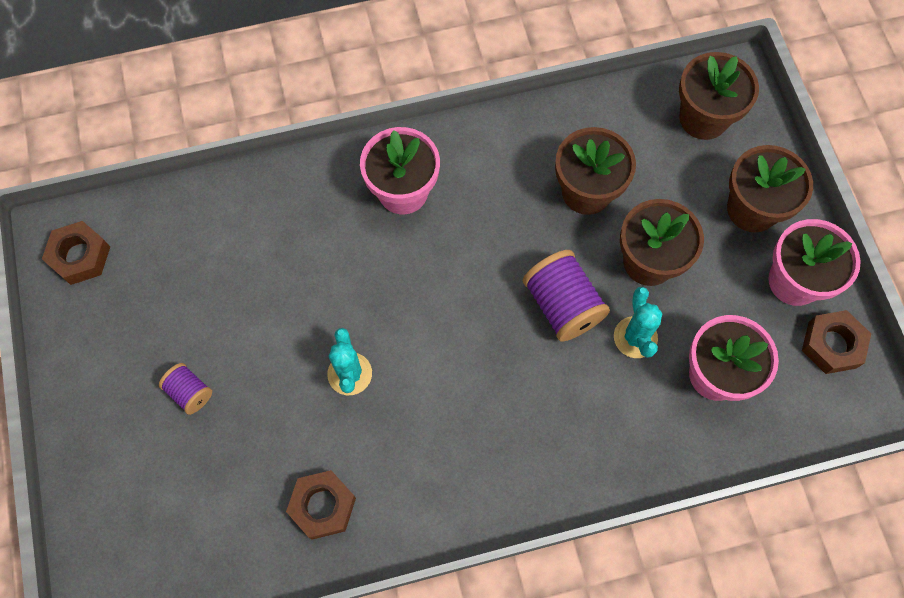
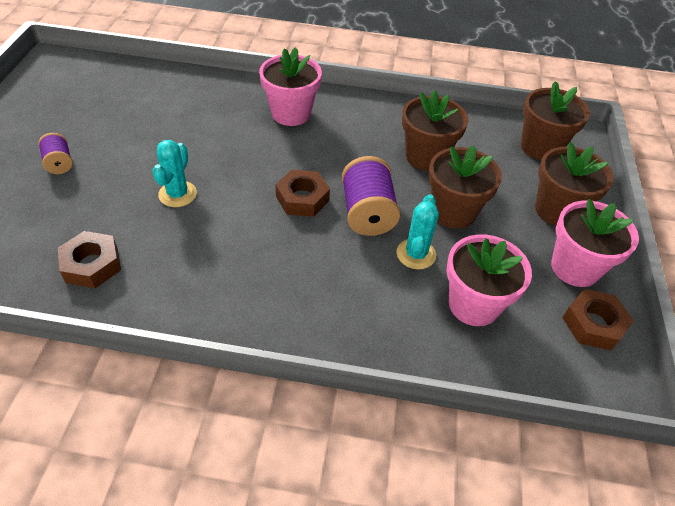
camera: 20 degrees right, 20 degrees down
(80, 256) = (56, 75): brown nut -> brown nut (302, 198)

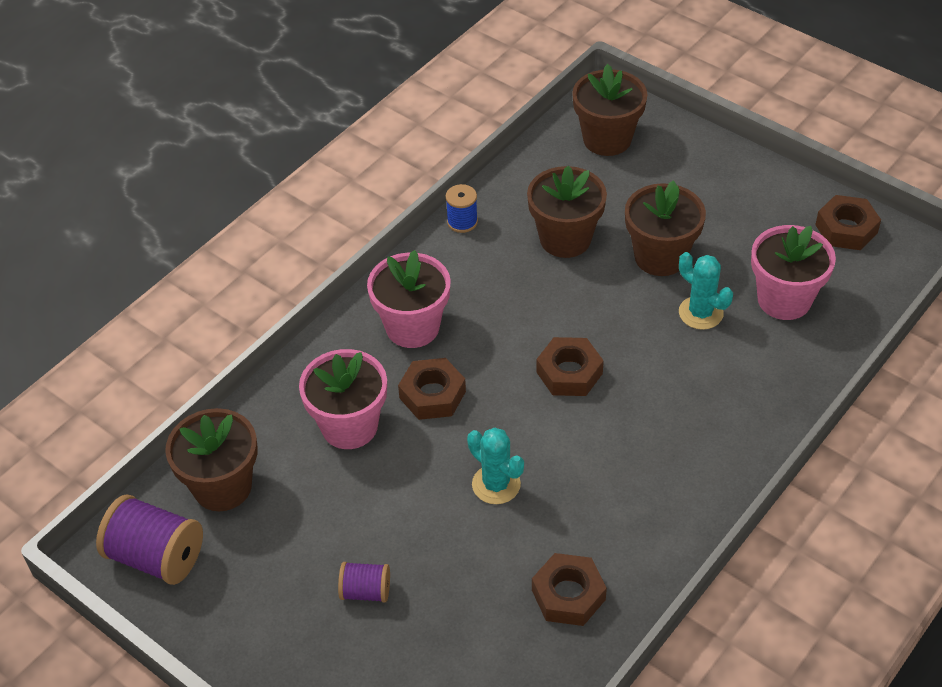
camera: 55 degrees left, 0 degrees up
(239, 140) = (432, 395): none -> brown nut
(367, 213) = (623, 326): purple spool -> purple spool (156, 557)
(398, 105) = (462, 222): none -> blue spool
(557, 210) = (702, 177): brown flower pot -> brown flower pot (222, 487)
(575, 267) = (779, 205): pink flower pot -> pink flower pot (349, 426)

